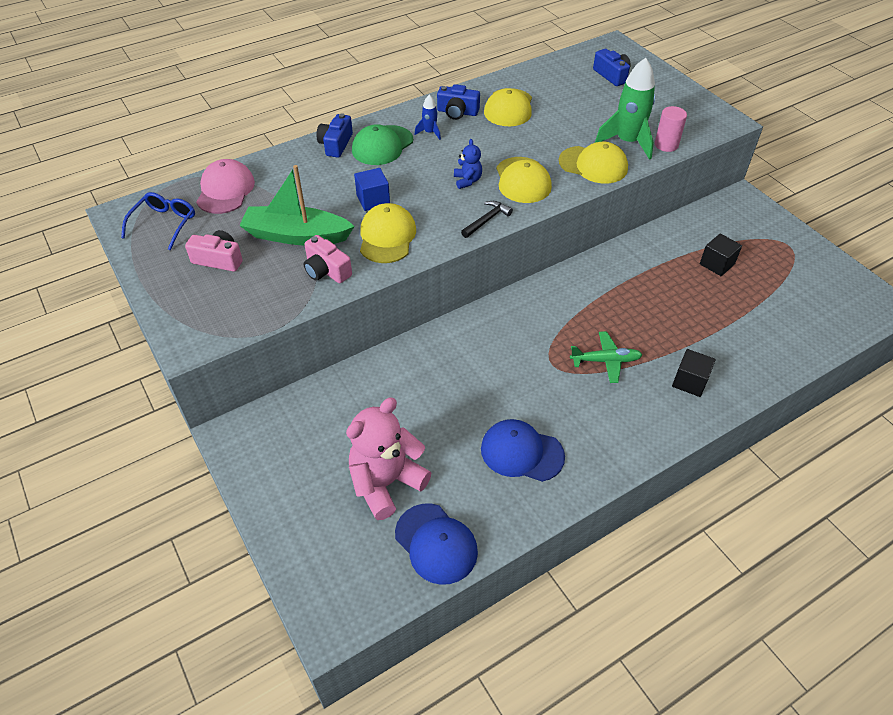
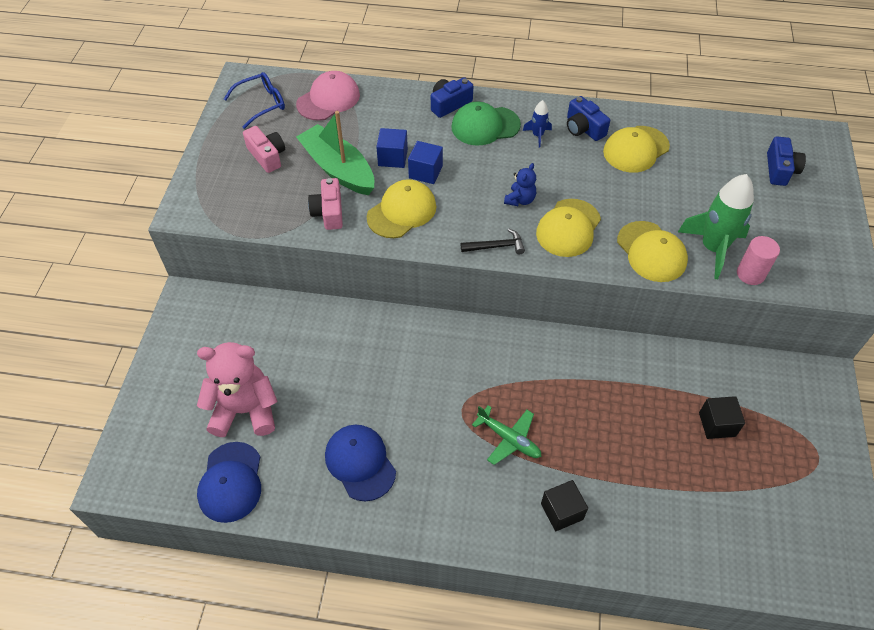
camera: 40 degrees right, 5 degrees up
(334, 204) = (393, 157): none -> blue cube

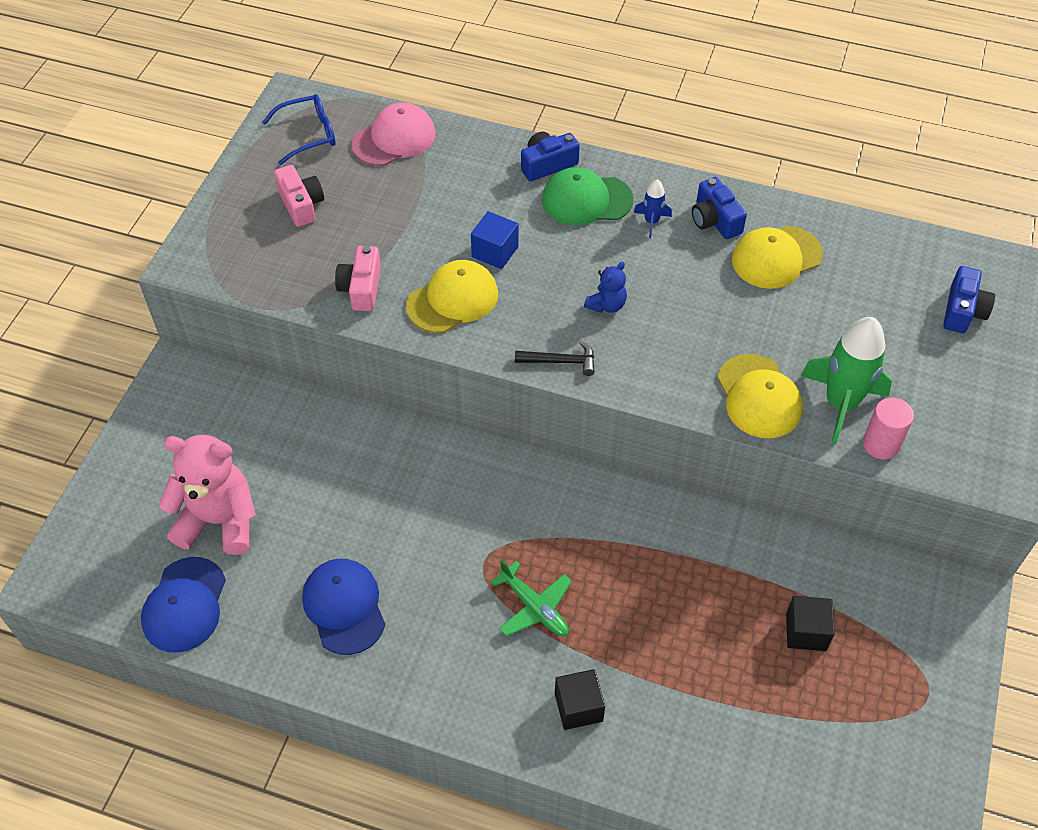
camera: 10 degrees right, 0 degrees up
(338, 169) = (385, 233): green boat -> none
(393, 157) = (458, 227): blue cube -> none
(568, 228) = (659, 350): yellow cap -> none

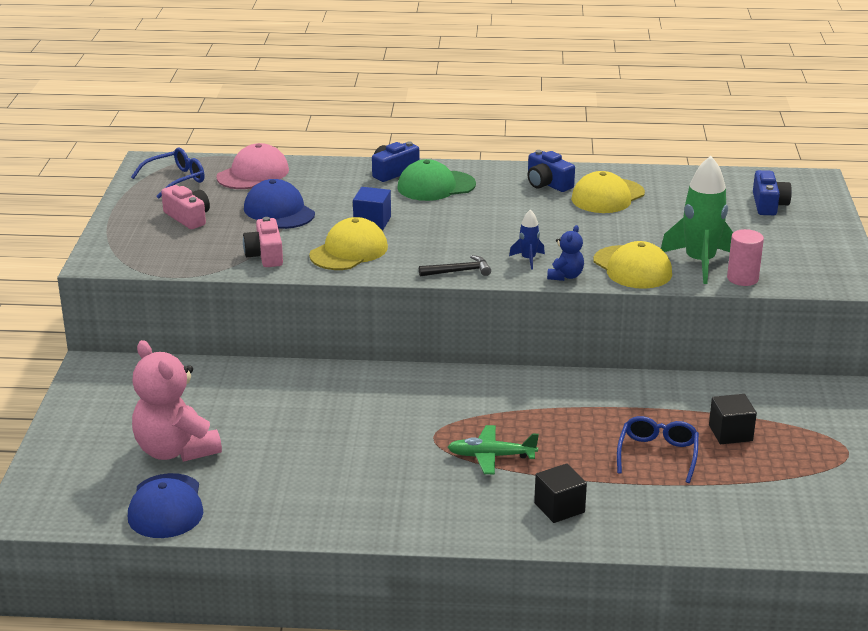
camera: 15 degrees left, 25 degrees down
(219, 521) = (176, 450): pink teddy bear -> pink teddy bear turned 120 degrees counterclockwise
(344, 607) = (319, 483): blue cap -> blue cap (279, 211)
(534, 607) = (491, 456): green plane -> green plane turned 150 degrees clockwise
(606, 305) = (482, 237): blue teddy bear -> blue teddy bear (565, 276)
(651, 222) = (496, 191): blue rocket -> blue rocket (528, 259)
(713, 647) = (657, 454): none -> blue glasses

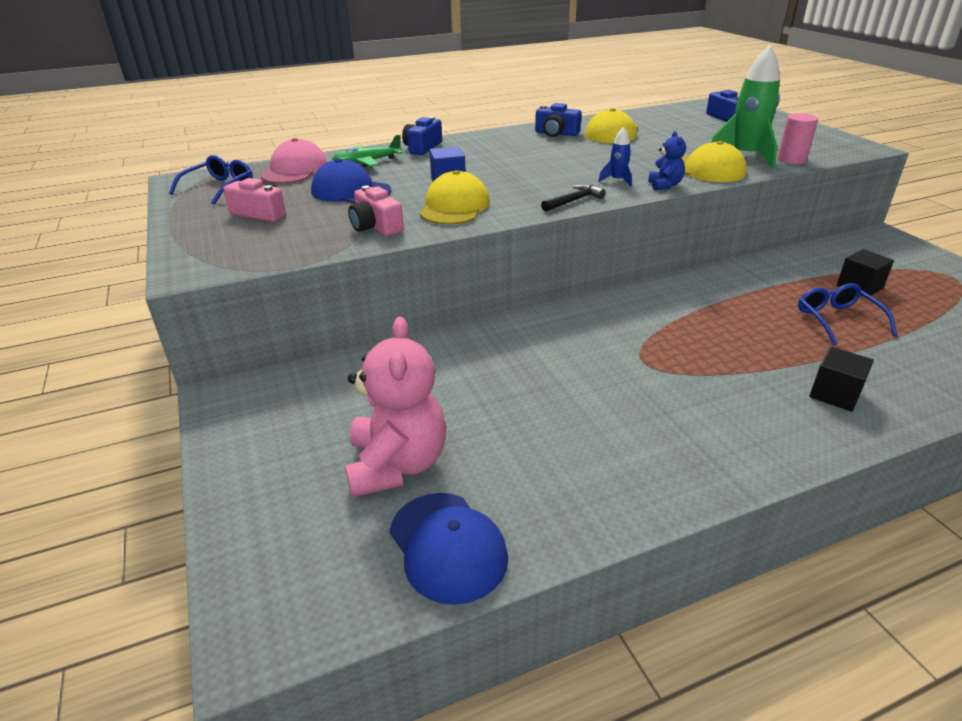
camera: 25 degrees left, 5 degrees up
(176, 450) = (397, 464): pink teddy bear -> pink teddy bear turned 120 degrees counterclockwise
(436, 186) = (470, 150): green cap -> none
(491, 456) = (715, 364): green plane -> green plane (367, 162)

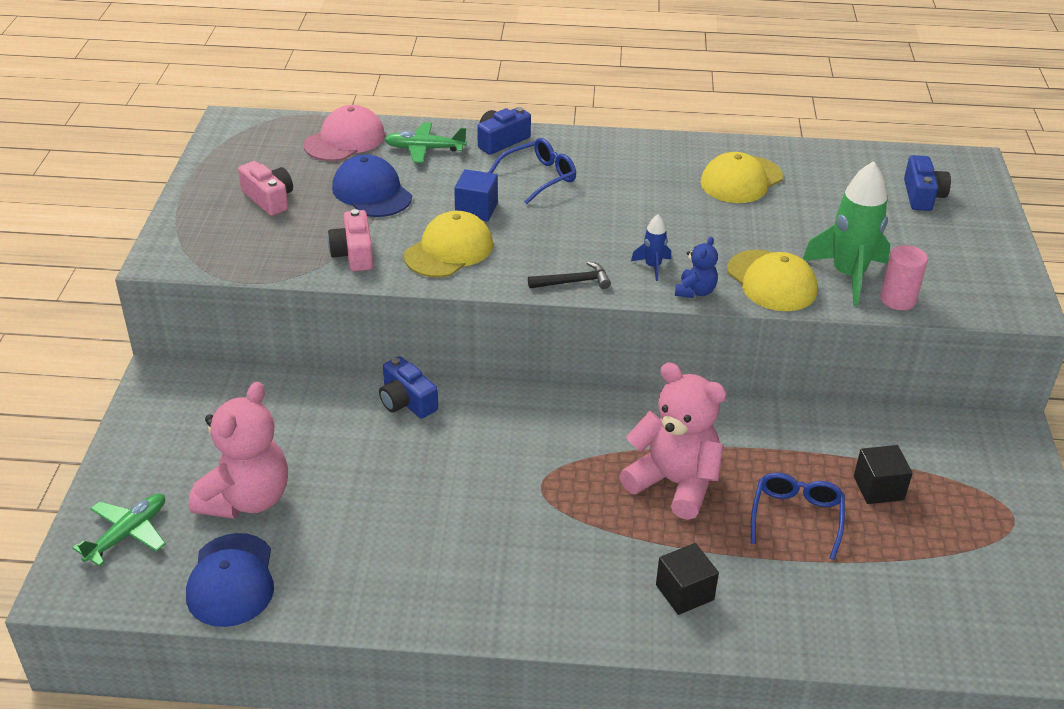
camera: 25 degrees right, 5 degrees up
(219, 188) = (258, 146): blue glasses -> blue glasses (539, 177)
(291, 548) = (127, 534): none -> green plane
(556, 133) = (673, 161): blue camera -> blue camera (406, 401)
(734, 327) = (674, 483): none -> pink teddy bear

